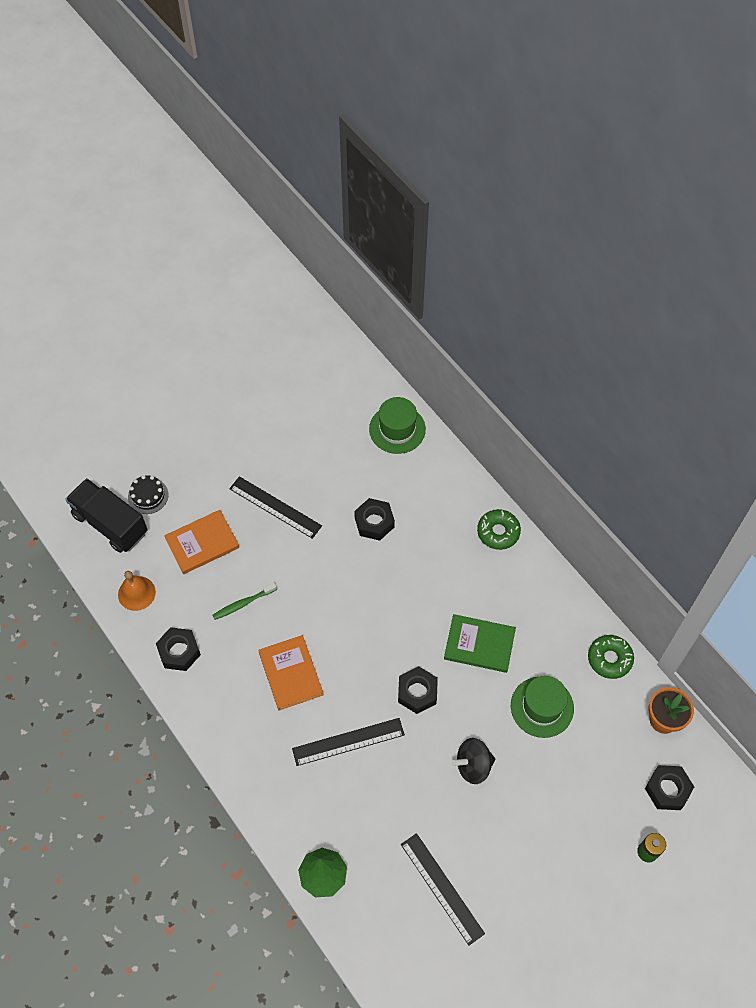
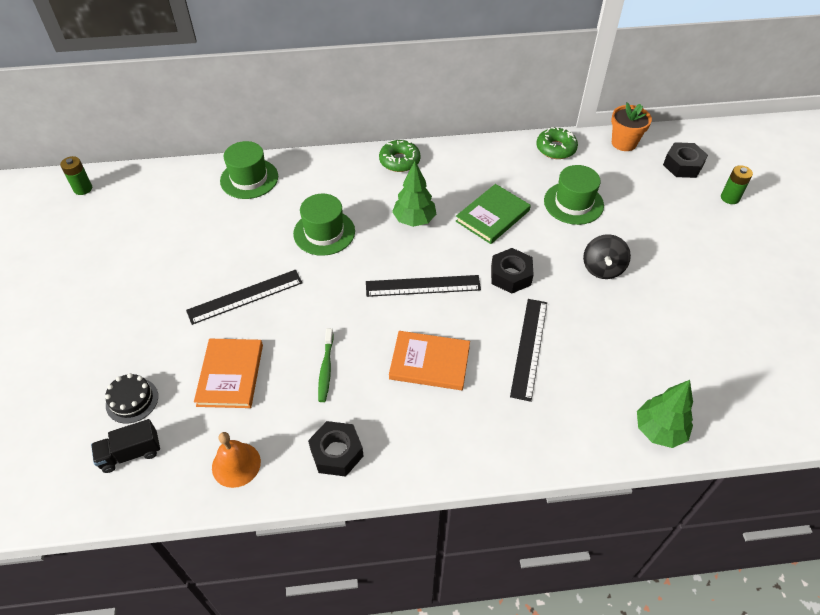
camera: 60 degrees left, 10 degrees down
(110, 524) = (131, 453): black truck -> black truck, size x0.57
(309, 322) = (83, 189): none -> green battery
(374, 522) = (324, 232): black nut -> green hat
(432, 583) = (414, 220): none -> green tree
(442, 888) = (710, 341): black ruler -> black ruler (423, 286)

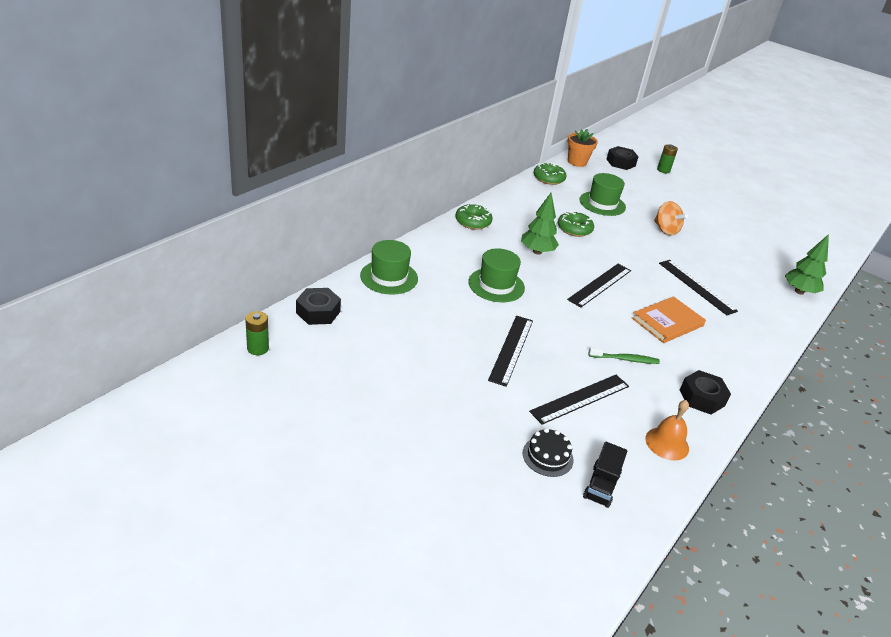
camera: 50 degrees left, 15 degrees down
(230, 375) = (580, 398): orange book -> black ruler
(326, 369) = (625, 359): green toothbrush -> green toothbrush turned 45 degrees counterclockwise
(492, 216) = (574, 229): green book -> green donut
(510, 275) = (632, 255): black nut -> black nut (318, 312)
(602, 268) = (665, 230): black spinning top -> orange spinning top

